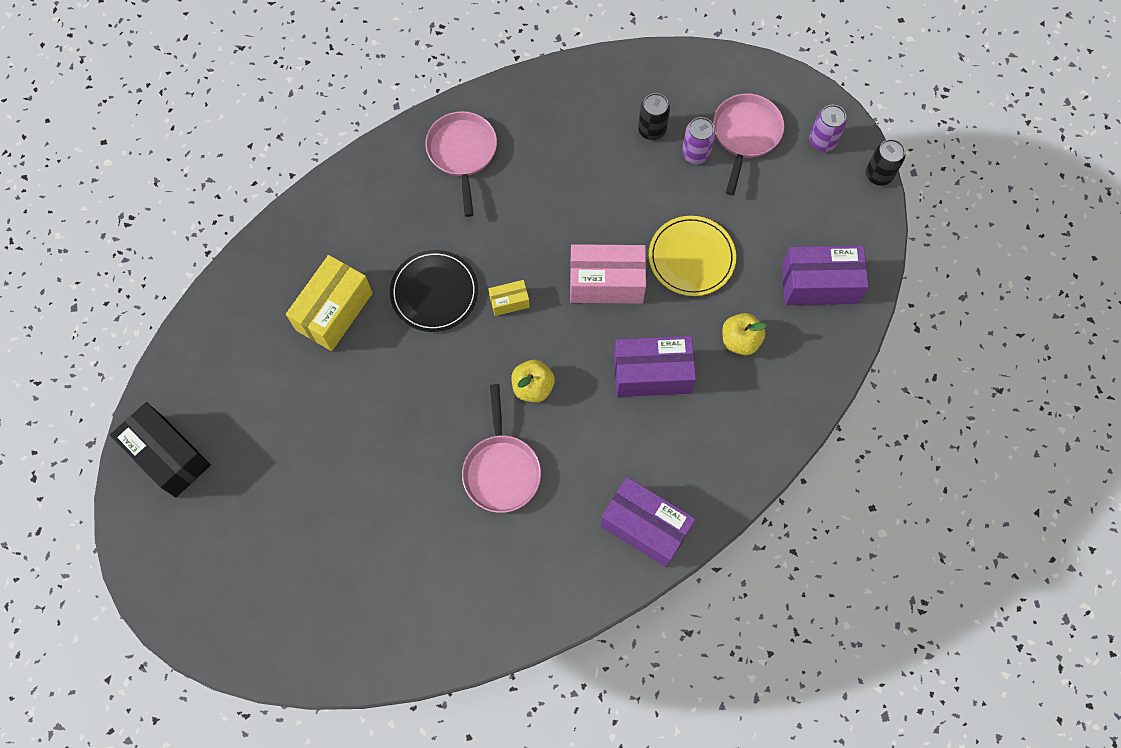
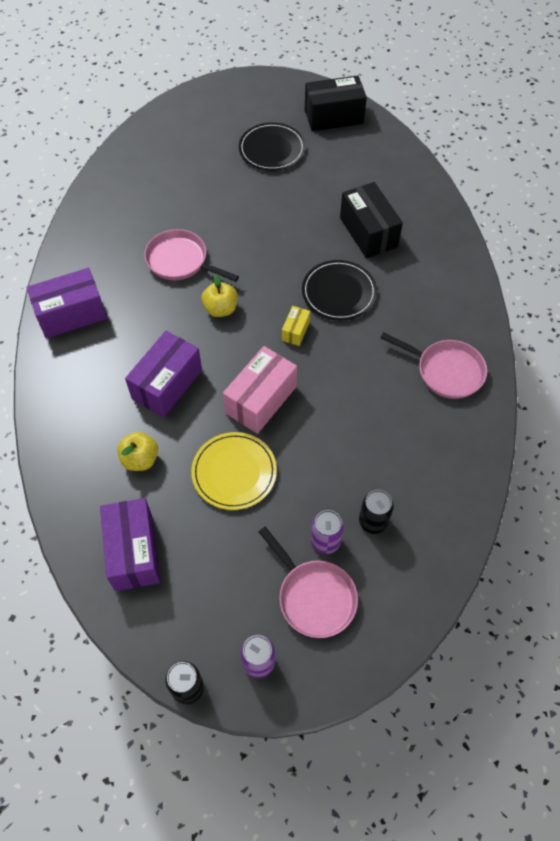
camera: 125 degrees right, 10 degrees down
(270, 490) = (272, 149): none -> black plate
(334, 311) = (368, 232): yellow box -> black box
(819, 284) = (133, 552): purple box -> purple box turned 45 degrees counterclockwise

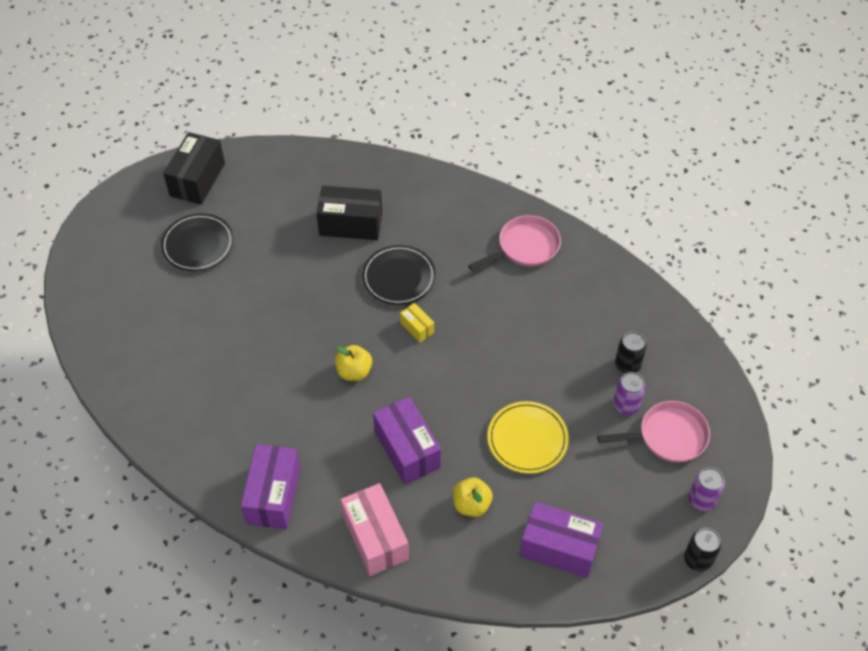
camera: 60 degrees left, 5 degrees down
(181, 261) = (276, 378): pink pan -> none
(261, 400) = (470, 386): pink box -> pink box (375, 538)

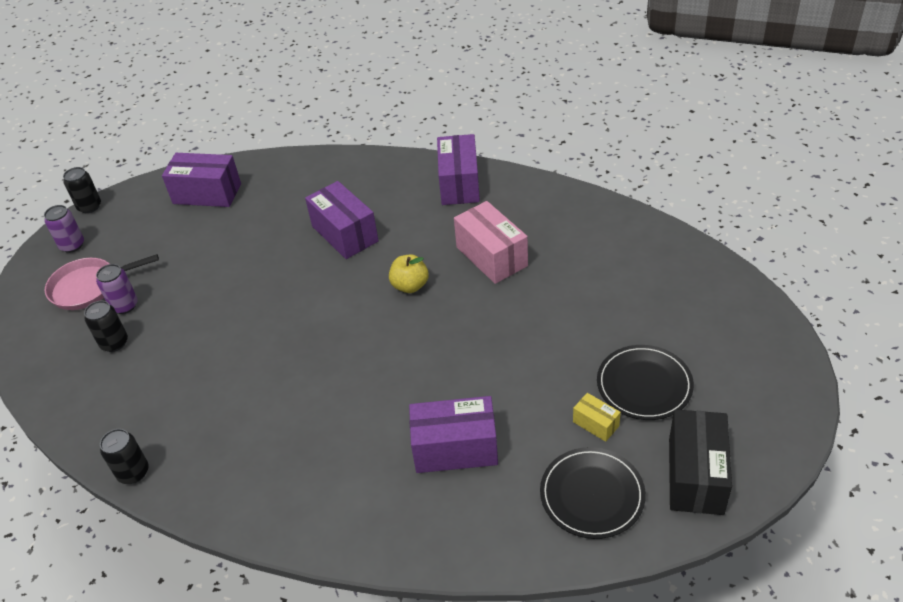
camera: 175 degrees right, 10 degrees down
(351, 224) = (455, 448): black box -> purple box
(375, 538) = (363, 174): pink box -> pink box (491, 256)
(399, 277) = (378, 390): black plate -> black plate (592, 494)
(417, 328) = (349, 339): yellow box -> yellow box (595, 424)
(471, 504) = (282, 207): yellow apple -> none
(525, 247) = (218, 458): pink pan -> none
(527, 439) = (229, 261): yellow plate -> none
(588, 248) = (133, 472): none -> black can

